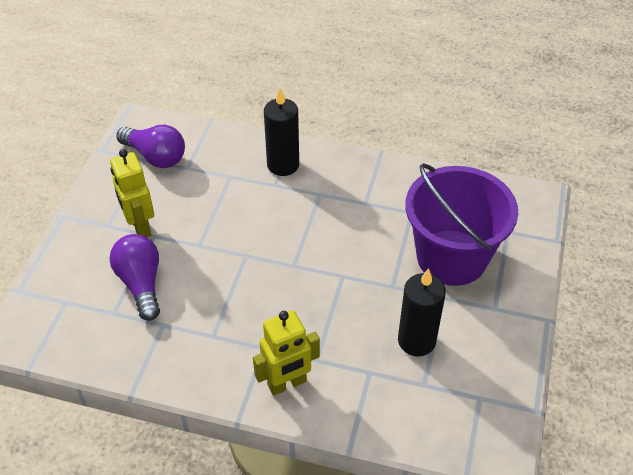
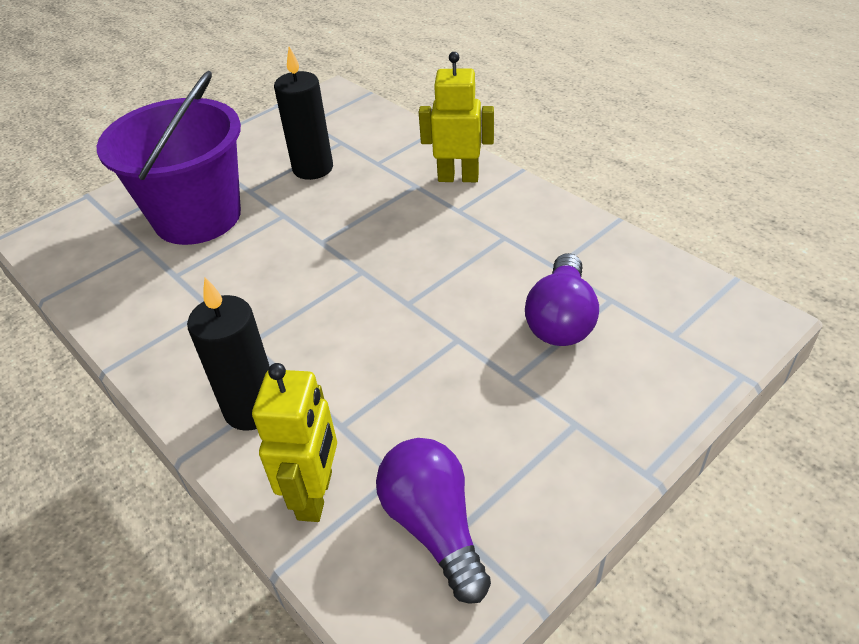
camera: 145 degrees left, 5 degrees down
(140, 227) = (526, 399): yellow robot -> yellow robot (316, 495)

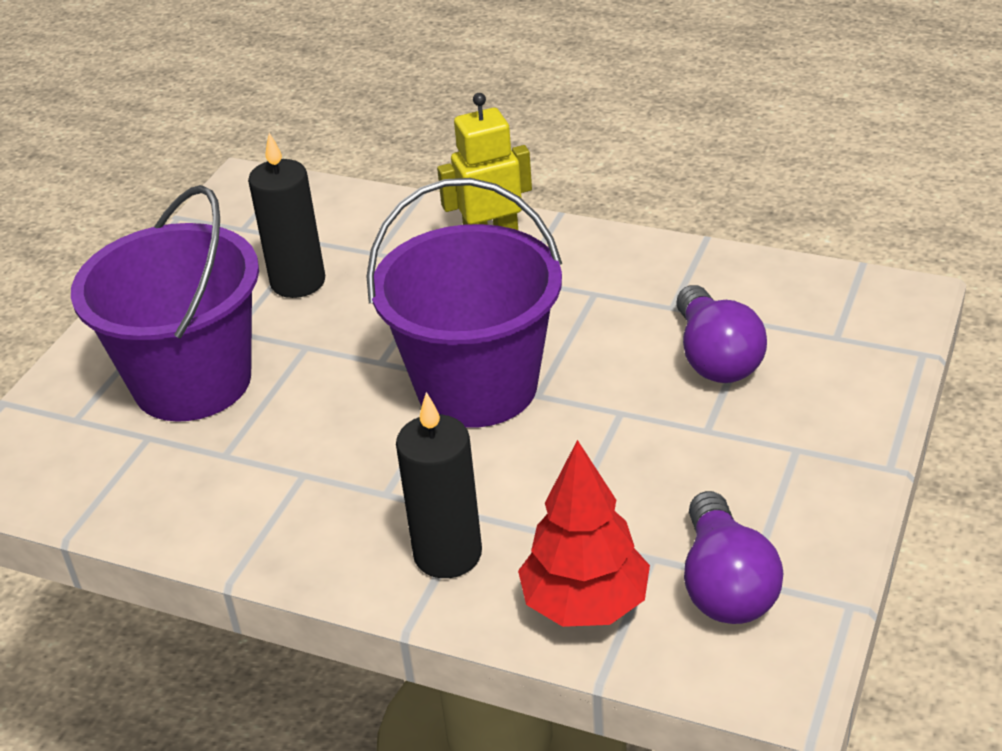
camera: 25 degrees left, 5 degrees down
(316, 495) = (585, 604): yellow robot -> red tree
(370, 282) = (477, 386): none -> purple bucket
(434, 526) = (725, 584): purple light bulb -> purple light bulb turned 135 degrees counterclockwise

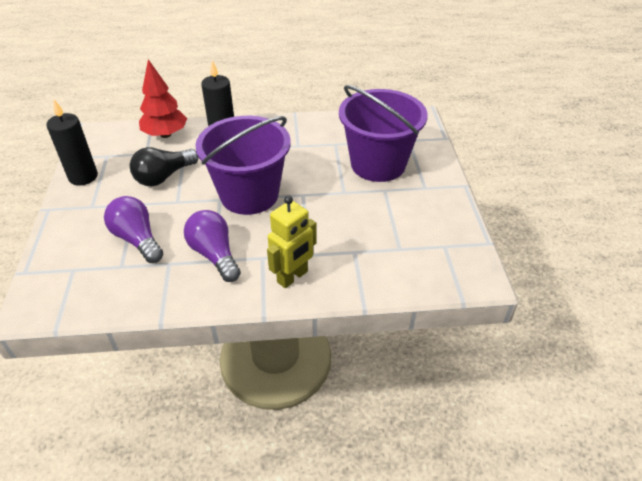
camera: 150 degrees right, 5 degrees up
(298, 282) = (379, 222): black candle -> black candle (83, 177)
(628, 476) = (164, 177): none -> black light bulb
(725, 584) = (115, 152): purple light bulb -> purple light bulb (214, 255)

